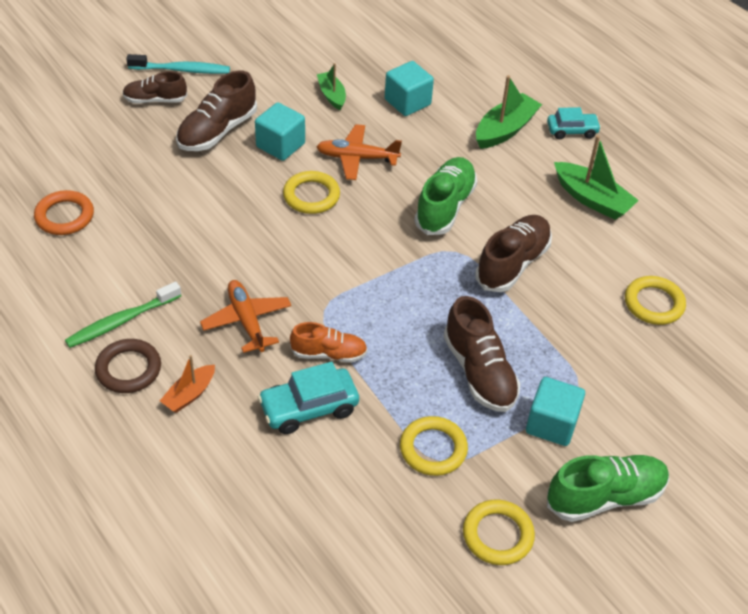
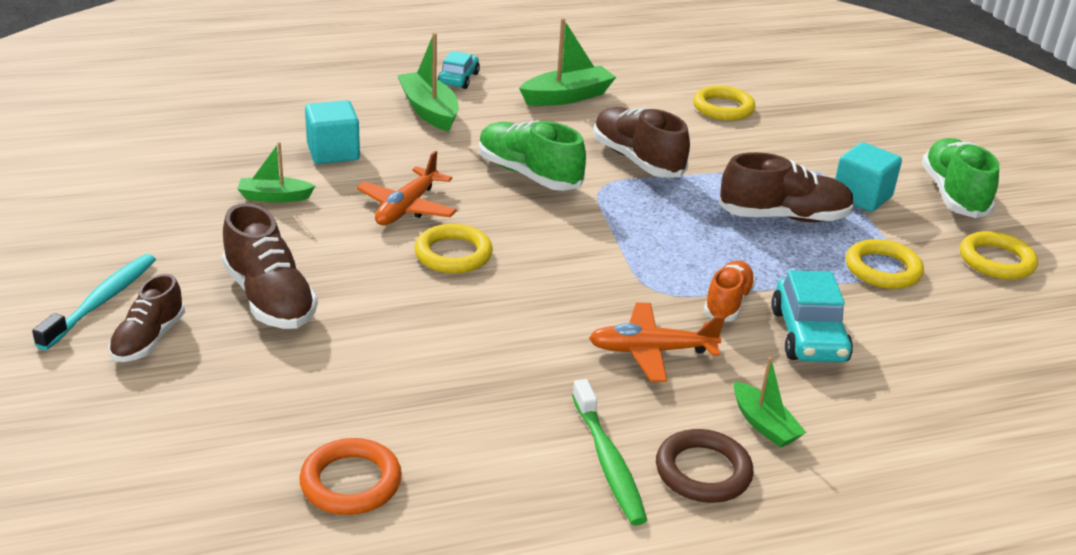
camera: 70 degrees left, 15 degrees down
(189, 394) = (764, 424): orange boat -> green boat
(280, 145) = (340, 255): turquoise cube -> none

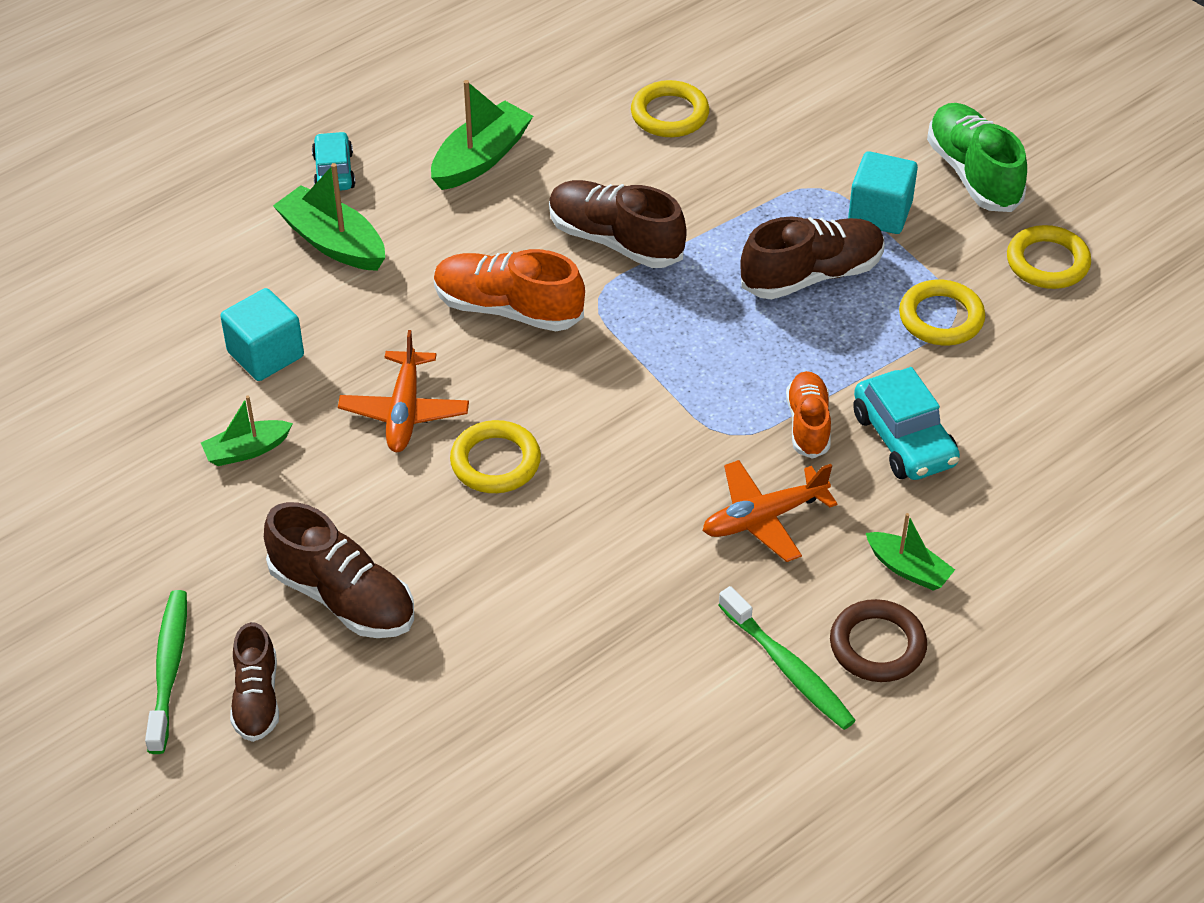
camera: 20 degrees left, 15 degrees up
(102, 301) = (169, 669): turquoise toothbrush -> green toothbrush
(351, 482) = (569, 784): orange ring -> none
(529, 174) = (508, 309): green shoe -> orange shoe

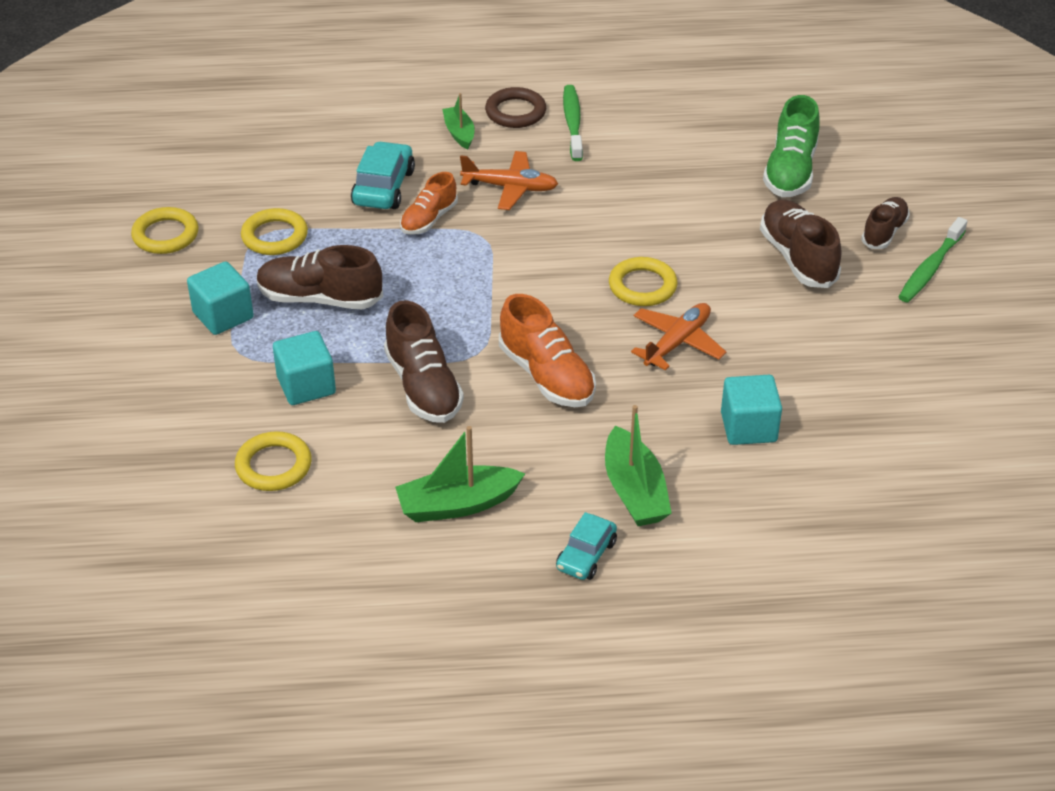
camera: 145 degrees left, 5 degrees down
(247, 450) = (805, 368): green boat -> none
(722, 189) = (306, 385): none -> turquoise cube
(973, 174) = (127, 310): green shoe -> green shoe (790, 171)

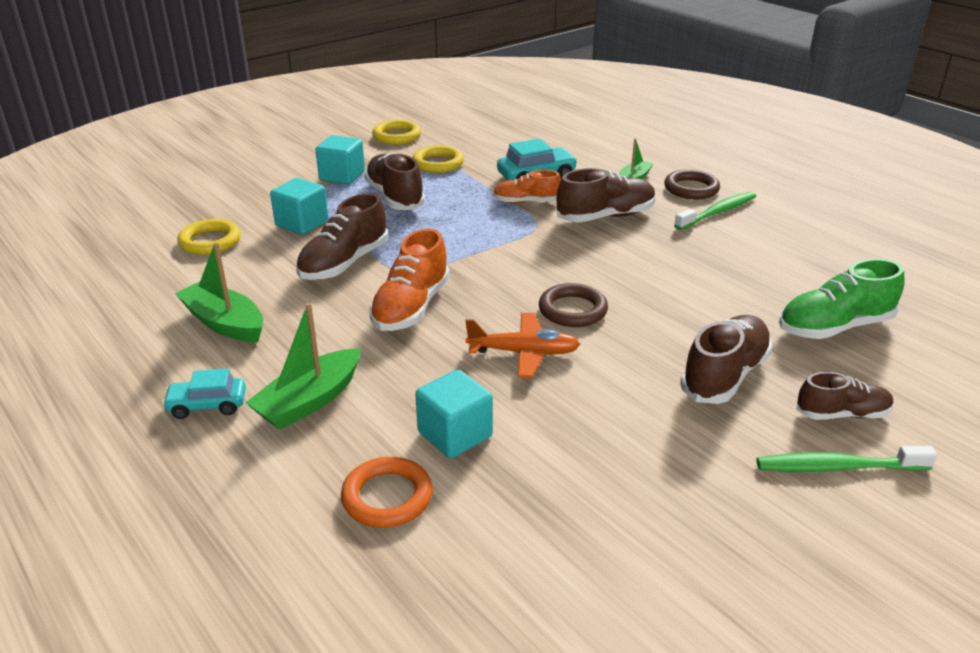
camera: 55 degrees right, 10 degrees down
(510, 188) = (605, 216): orange plane -> brown shoe
(642, 286) = (572, 310): yellow ring -> brown ring
(790, 492) = (387, 497): none -> orange ring

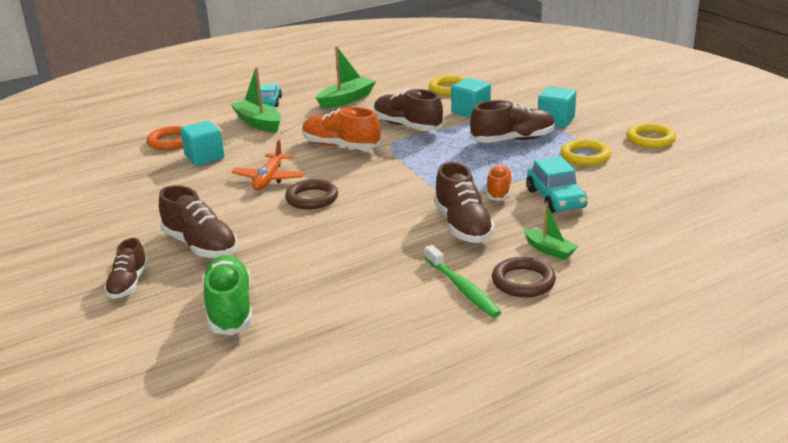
camera: 100 degrees right, 5 degrees down
(838, 467) = (84, 269): green toothbrush -> none

